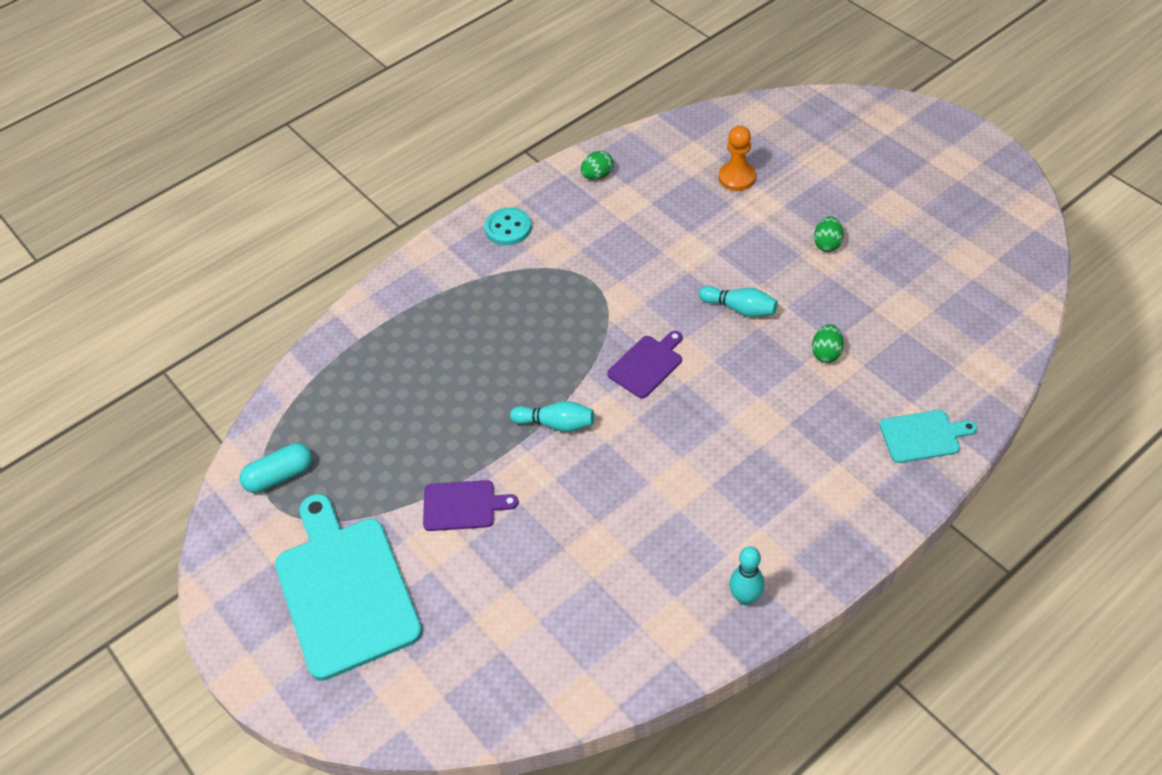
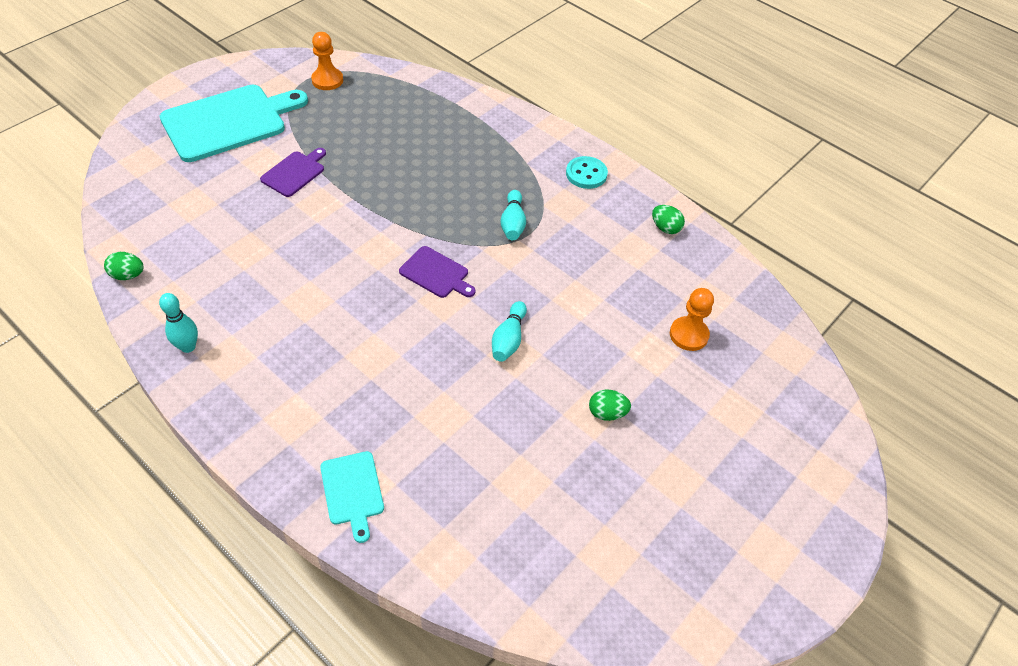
camera: 75 degrees right, 0 degrees up
(280, 476) = (327, 80): turquoise capsule -> orange pawn
(463, 506) = (295, 173): purple cutting board -> purple cutting board turned 135 degrees counterclockwise
(556, 424) = (371, 219): turquoise bowling pin -> turquoise bowling pin (513, 223)
(826, 353) = (457, 409): green egg -> green egg (128, 275)

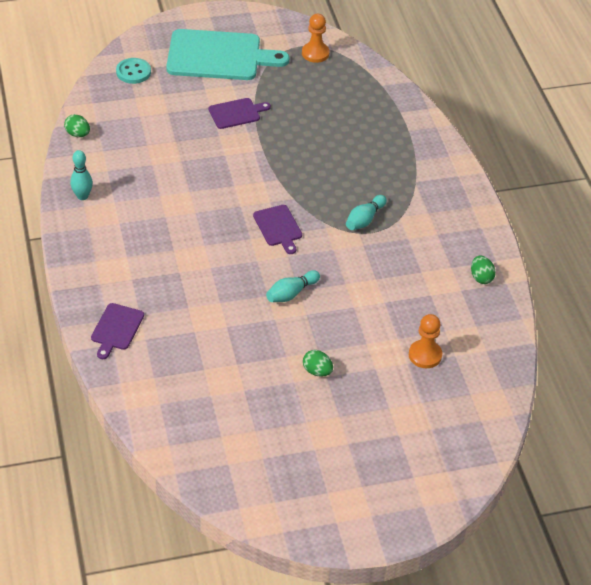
camera: 35 degrees right, 5 degrees down
(352, 491) = (116, 329): turquoise cutting board -> purple cutting board
(586, 174) = (455, 210): turquoise button -> turquoise button (133, 72)

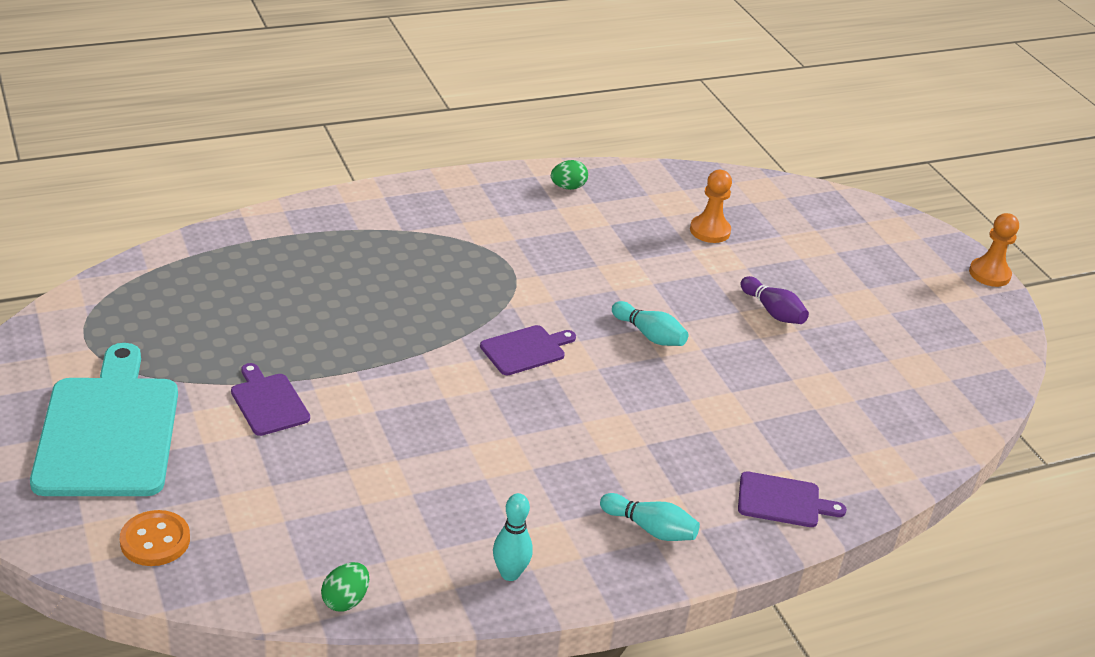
camera: 100 degrees left, 10 degrees down
(133, 72) = (155, 540): turquoise button -> orange button
(315, 53) = (106, 321): orange pawn -> orange pawn (989, 274)
(317, 371) = (773, 311): green egg -> purple bowling pin
(364, 219) = (489, 273): turquoise bowling pin -> turquoise bowling pin (650, 529)

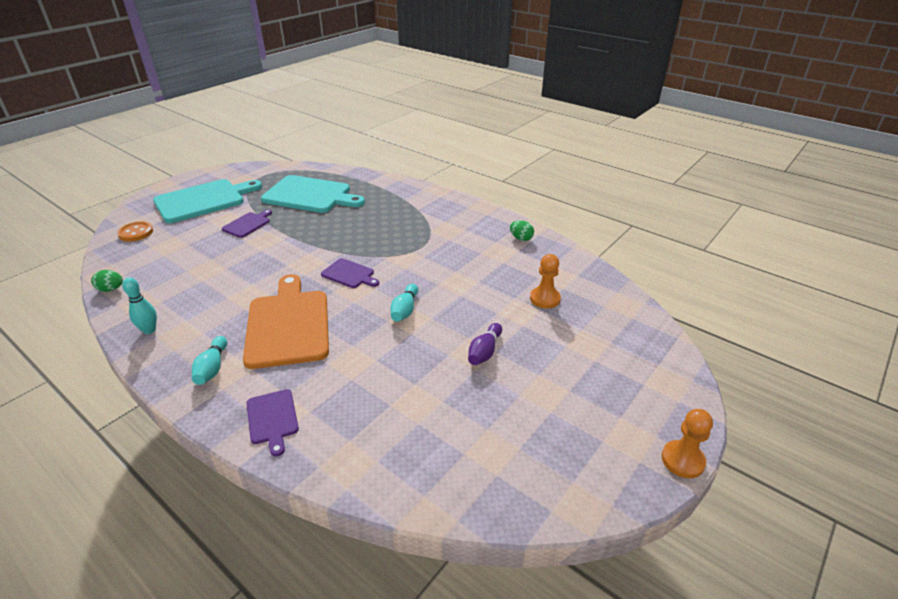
camera: 65 degrees right, 0 degrees up
(235, 309) = (310, 195): none -> turquoise cutting board
(604, 438) = (288, 324): none -> orange cutting board

